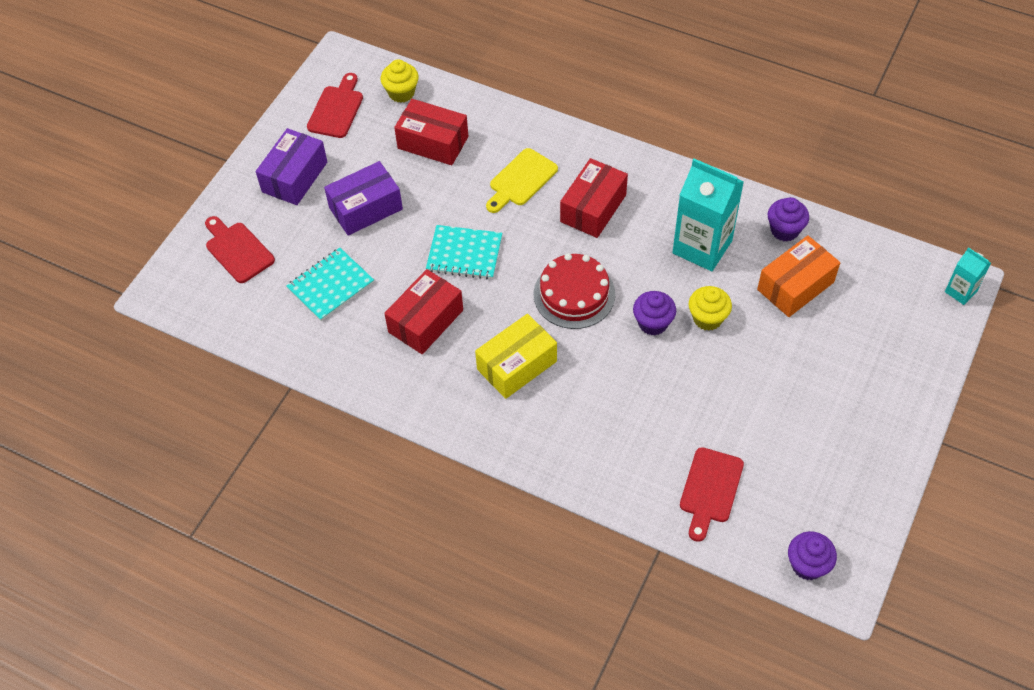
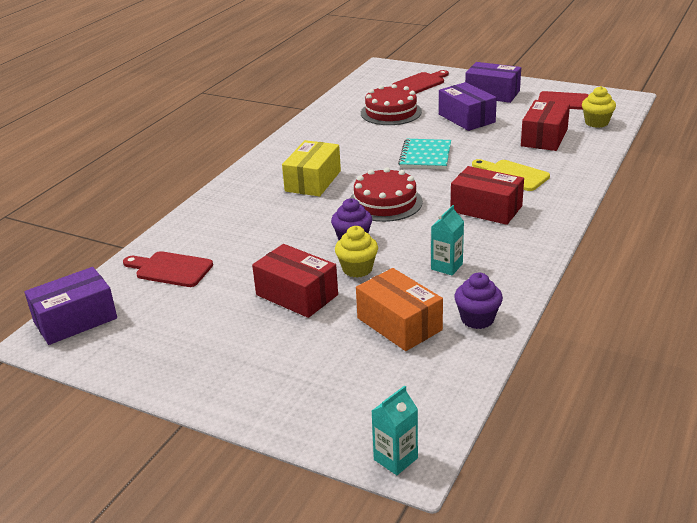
camera: 90 degrees right, 25 degrees down
(330, 285) = (391, 112): turquoise notebook -> red cake
(426, 321) = (358, 145): red box -> red box (297, 295)
(517, 365) = (313, 181): yellow box -> yellow box turned 60 degrees clockwise
(702, 247) = (446, 266): turquoise carton -> turquoise carton, size x0.51
(807, 565) = (75, 320): purple cupcake -> purple box

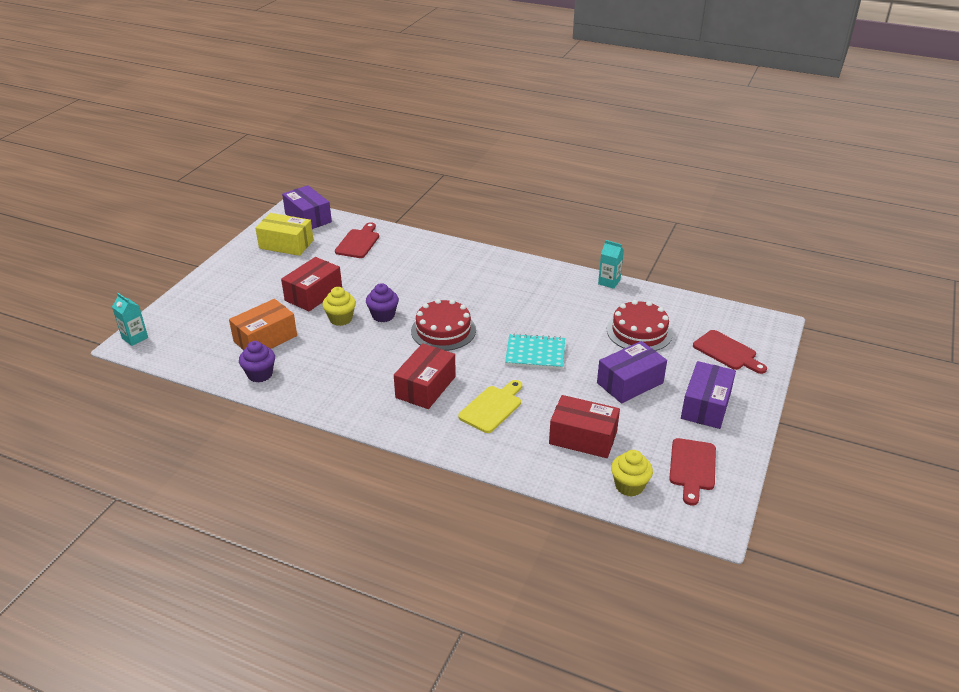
camera: 85 degrees right, 5 degrees up
(313, 181) = (485, 292): yellow box -> yellow box (286, 244)
(446, 266) = (334, 362): turquoise carton -> turquoise carton (609, 282)

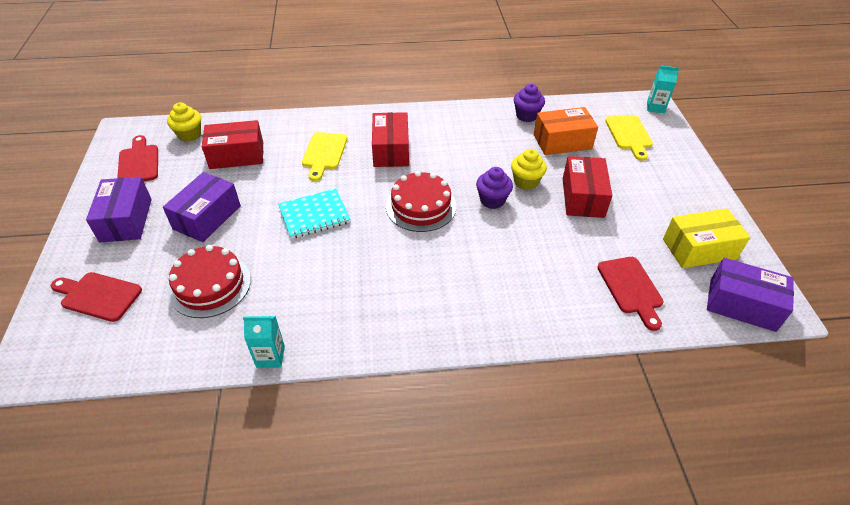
camera: 150 degrees right, 10 degrees up
(201, 324) = (629, 135): none -> yellow cutting board
(265, 339) = (562, 142): orange box -> orange box turned 60 degrees clockwise

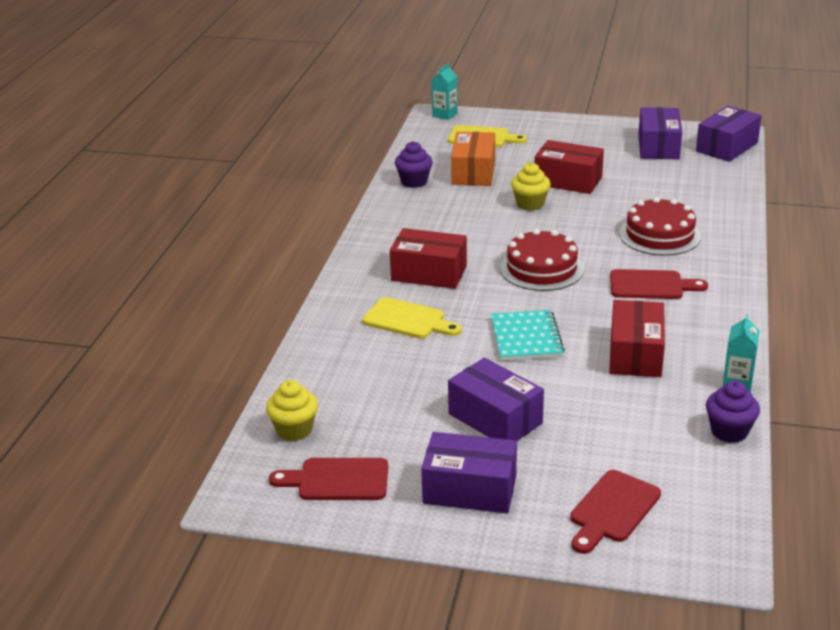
camera: 70 degrees left, 15 degrees down
(210, 285) = (621, 420): red cake -> red cake (659, 235)
(237, 155) = (372, 389): red box -> red box (635, 354)
(492, 200) = (550, 227): purple cupcake -> purple cupcake (729, 431)
(631, 288) = (696, 186): red cutting board -> red cutting board (651, 285)
(699, 249) = (658, 147): yellow box -> purple box

